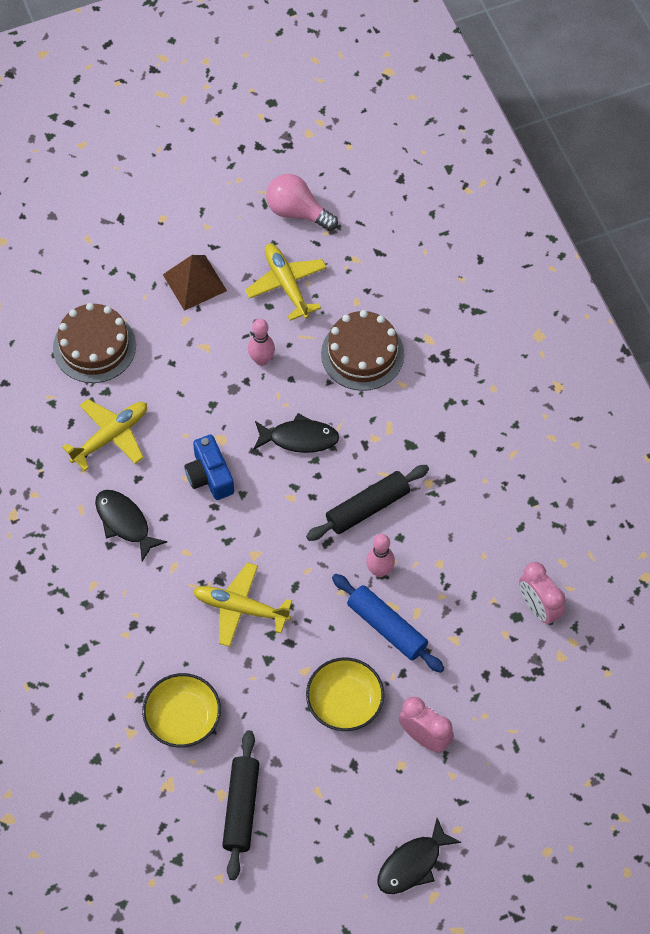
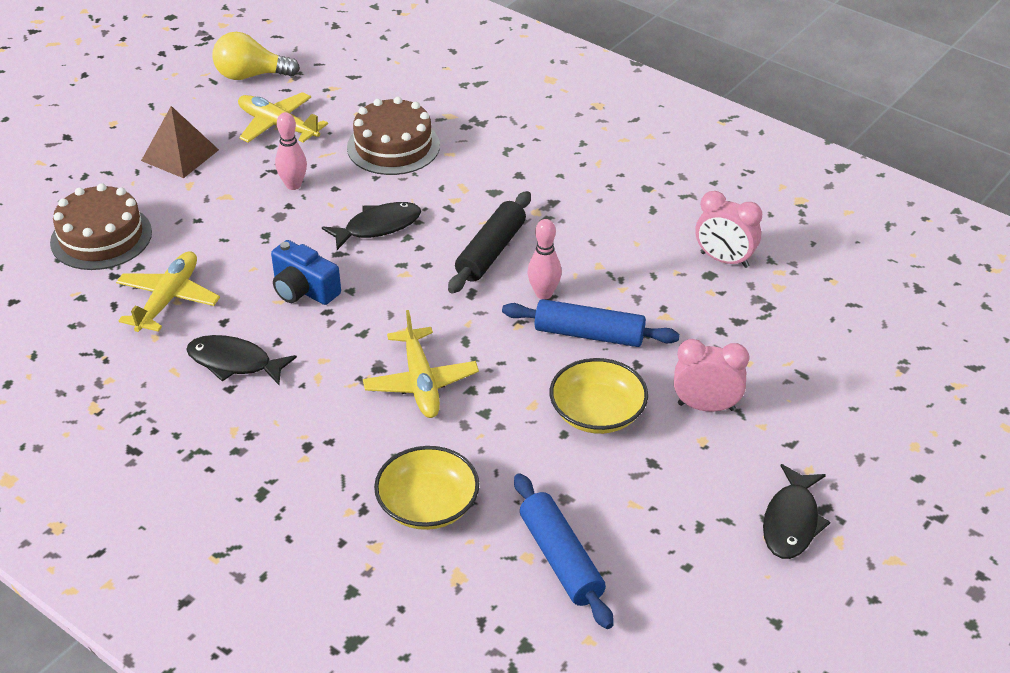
camera: 30 degrees left, 20 degrees down
(241, 608) = (420, 382): yellow plane -> yellow plane turned 90 degrees counterclockwise
(241, 808) = (561, 559): black rolling pin -> blue rolling pin
(297, 212) = (251, 75): pink light bulb -> yellow light bulb

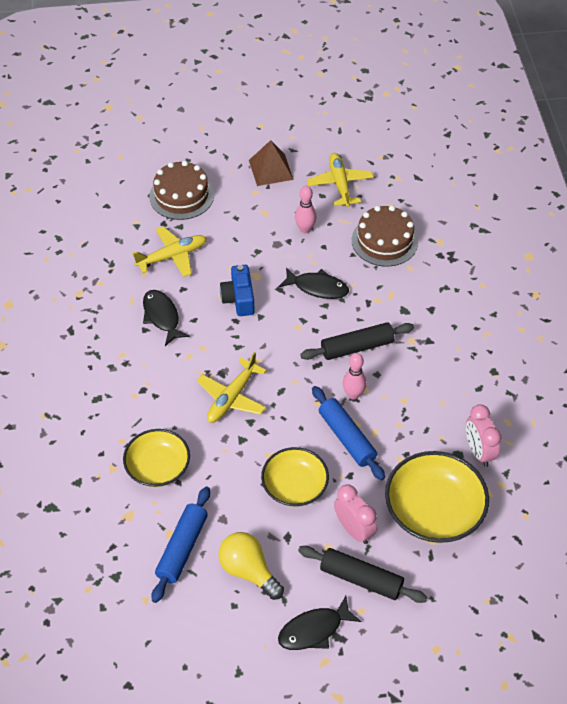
camera: 45 degrees right, 10 degrees up
(251, 75) = (363, 140): yellow light bulb -> yellow light bulb (248, 571)
(753, 335) = (433, 510): none -> yellow bowl
(771, 443) = (361, 579): none -> black rolling pin

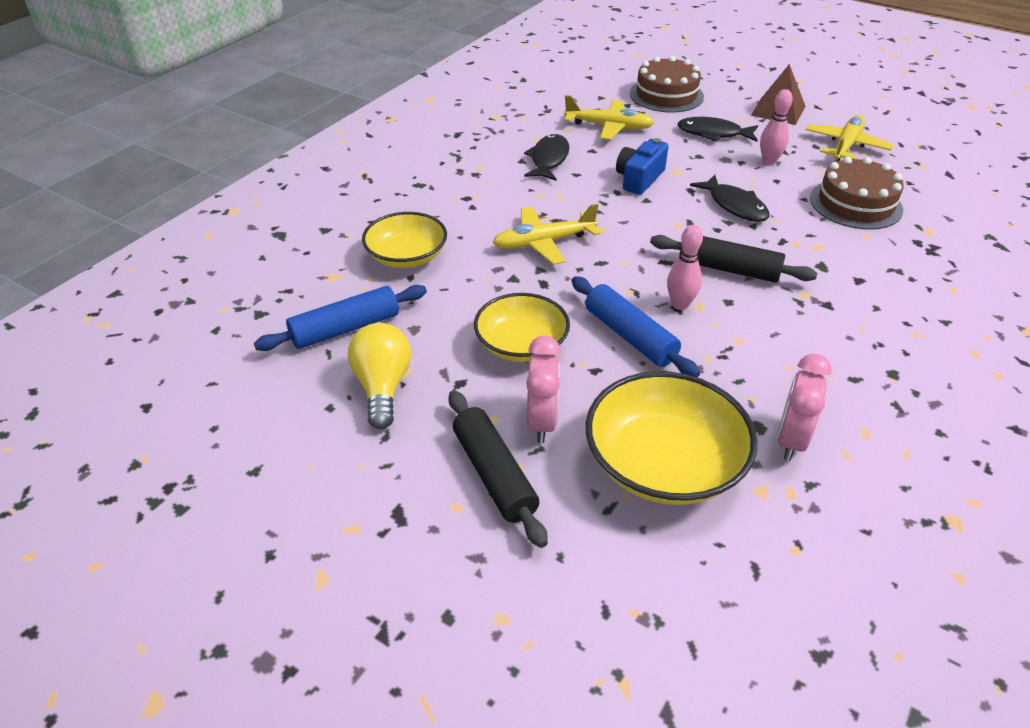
camera: 40 degrees right, 10 degrees down
(314, 630) = (381, 488): black fish -> black fish (713, 133)
(347, 438) = (630, 336): blue rolling pin -> blue rolling pin turned 45 degrees counterclockwise

